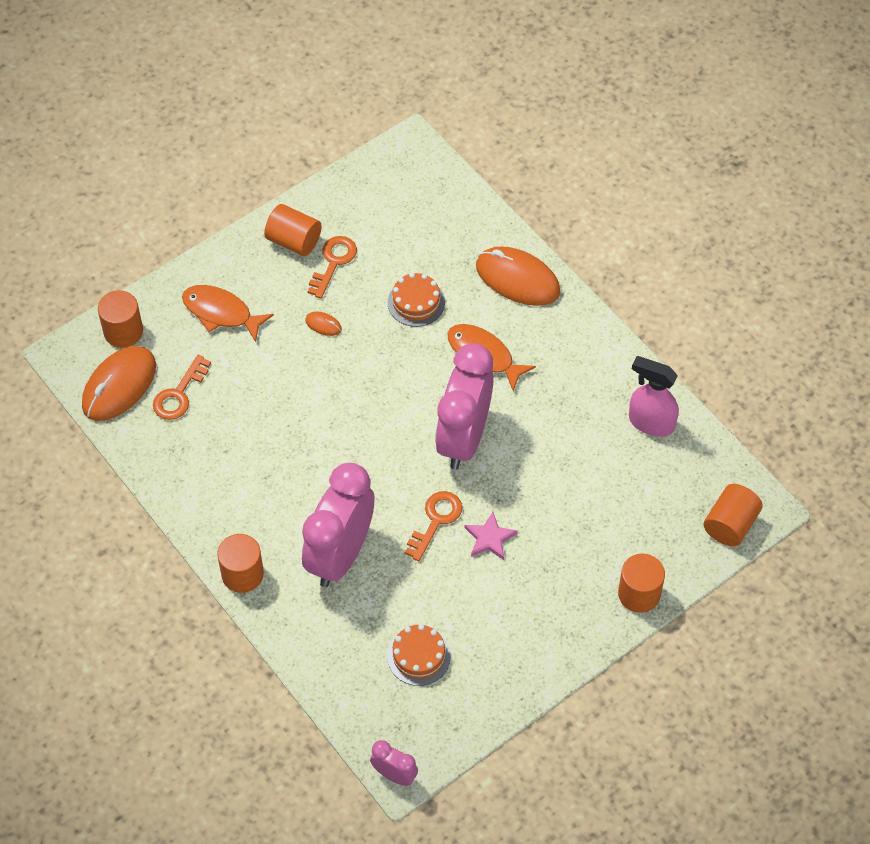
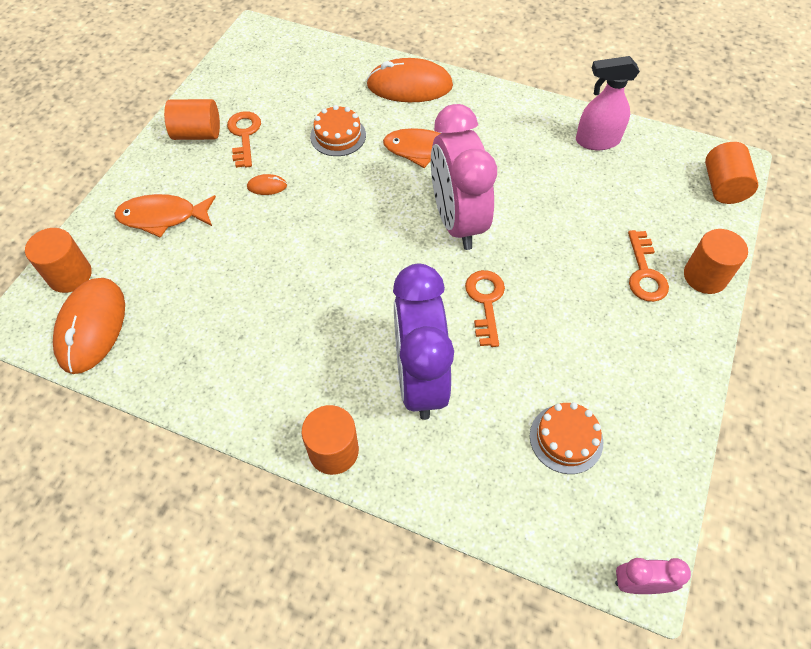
camera: 30 degrees left, 0 degrees up
(179, 394) = (161, 305): orange key -> orange key (644, 272)
(340, 555) = (420, 379): pink clock -> purple clock
(489, 538) = (544, 293): pink star -> none

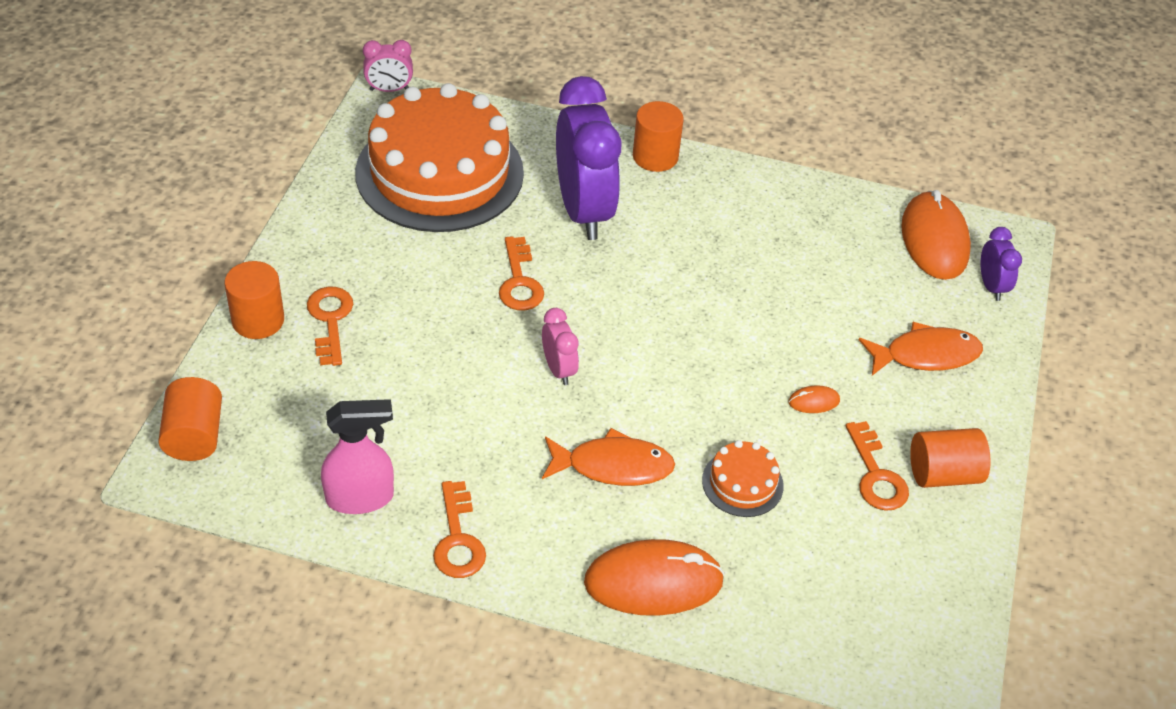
camera: 170 degrees right, 10 degrees down
(70, 275) = (991, 286): orange cylinder -> purple clock
(457, 221) = (558, 369): pink clock -> pink clock, size x0.46
(530, 114) = (458, 539): none -> orange key
(566, 438) = (439, 172): orange cake -> orange cake, size x2.42

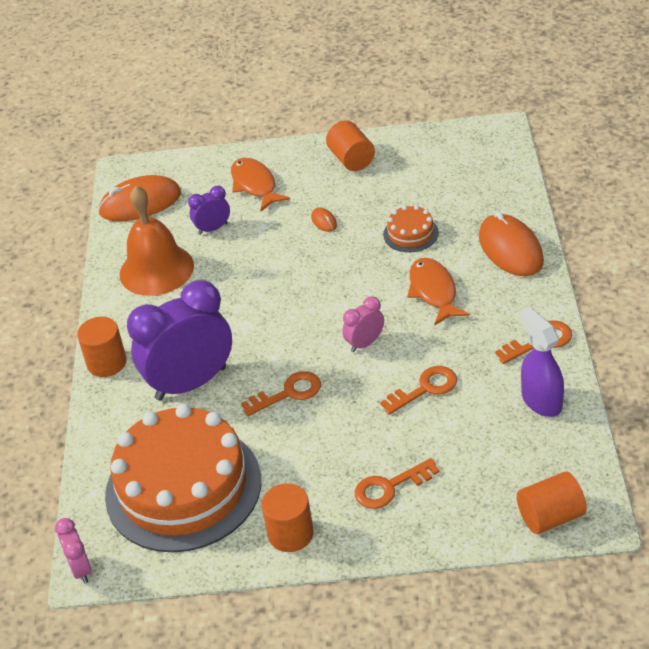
camera: 100 degrees left, 5 degrees down
(258, 320) = (415, 533): orange cylinder -> orange cylinder (290, 534)
(360, 498) = (541, 401): pink spray bottle -> purple spray bottle
(794, 226) = (156, 269): none -> orange bell
(876, 474) = (369, 184): orange key -> orange key (425, 389)
(991, 286) = (175, 171): purple clock -> purple clock (213, 229)

